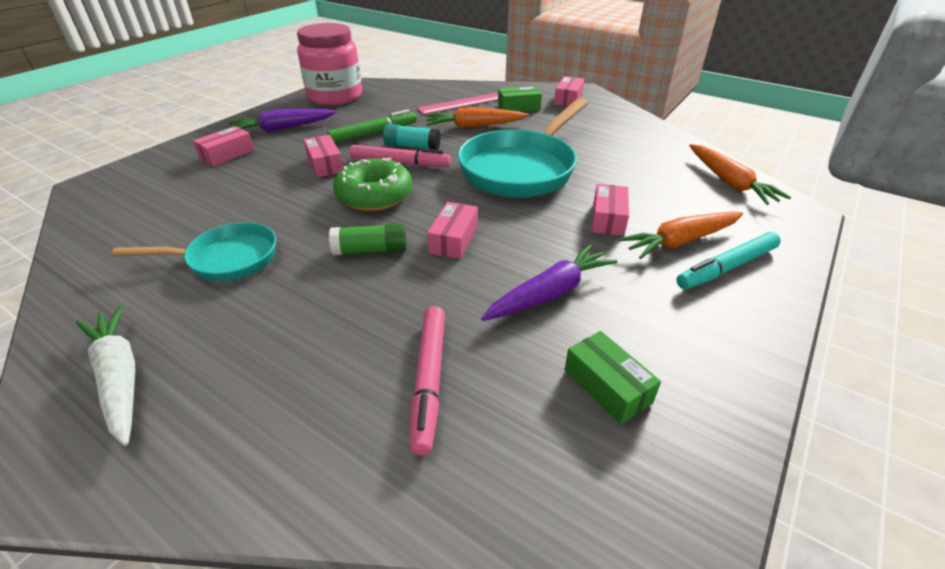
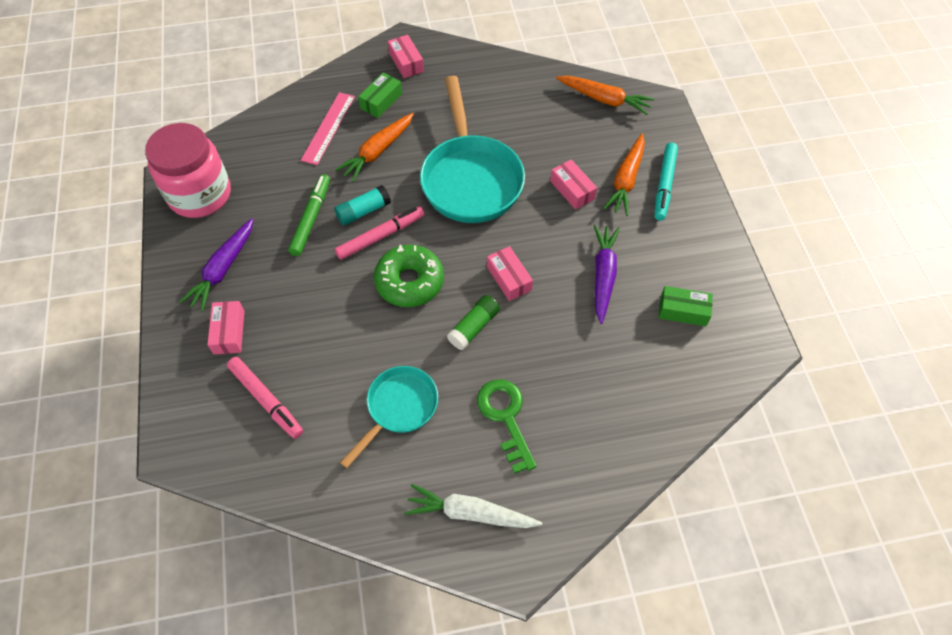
camera: 45 degrees left, 20 degrees up
(280, 330) = (505, 417): none -> green key
(325, 164) = (327, 280): pink box -> none
(429, 380) = (611, 376): pink marker -> pink marker (266, 400)

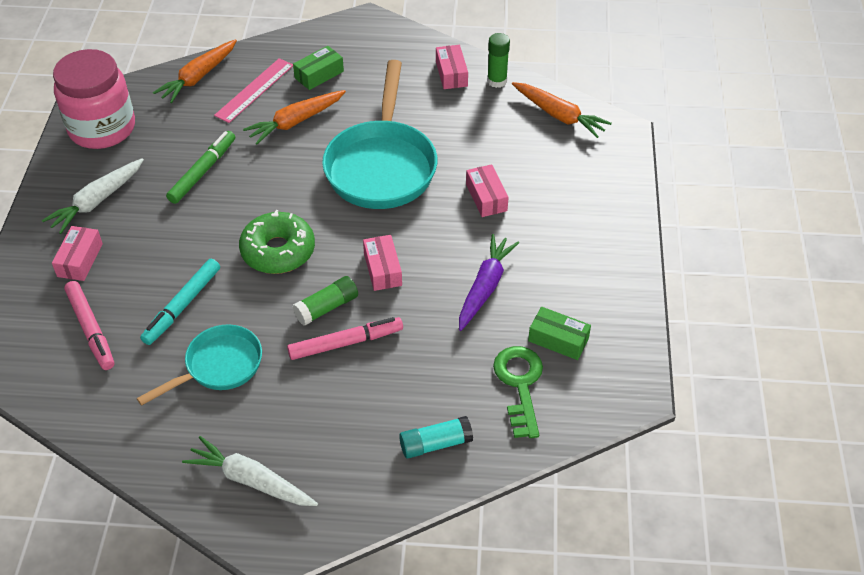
camera: 15 degrees right, 10 degrees down
(223, 269) = (97, 201): purple carrot -> white carrot
(363, 211) = (258, 175): turquoise glue stick -> turquoise glue stick (435, 444)
(380, 236) = (266, 202): pink marker -> pink marker (345, 343)
(406, 62) = (360, 42): pink box -> pink box (451, 74)
(505, 417) = (324, 400): green key -> green key (520, 385)
(539, 77) = (497, 81): none -> green glue stick
(626, 180) = (549, 199): orange carrot -> orange carrot (198, 77)
(664, 185) = (590, 212): turquoise marker -> turquoise marker (182, 306)

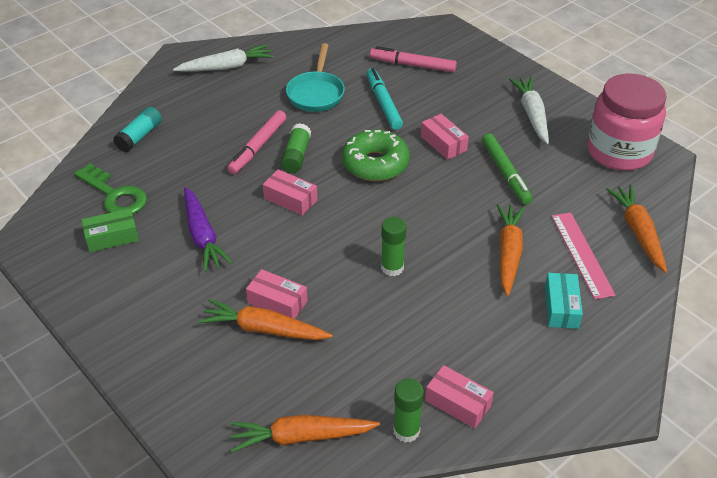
camera: 135 degrees right, 5 degrees down
(80, 260) = (480, 85): pink box -> pink box (443, 143)
(319, 75) = (561, 307): green box -> turquoise box
(382, 166) = (392, 267): turquoise pan -> green glue stick
(515, 186) = (264, 329): none -> orange carrot

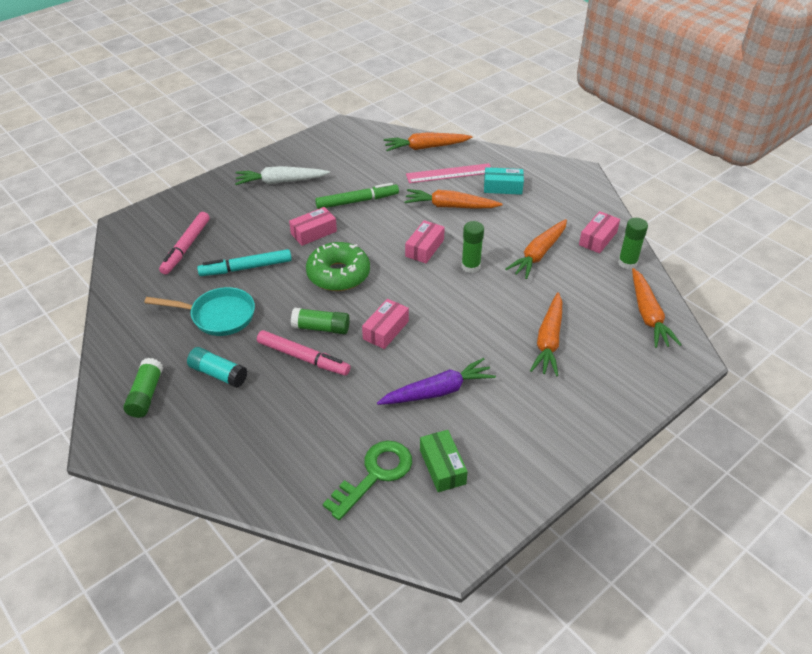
camera: 90 degrees left, 0 degrees up
(139, 137) = (270, 465): turquoise glue stick -> turquoise glue stick (218, 374)
(226, 67) = (146, 395): white carrot -> green glue stick
(277, 302) = (517, 334): pink box -> pink box (424, 248)
(419, 334) = (538, 254): none -> orange carrot
(619, 152) = (335, 145): pink jar -> none

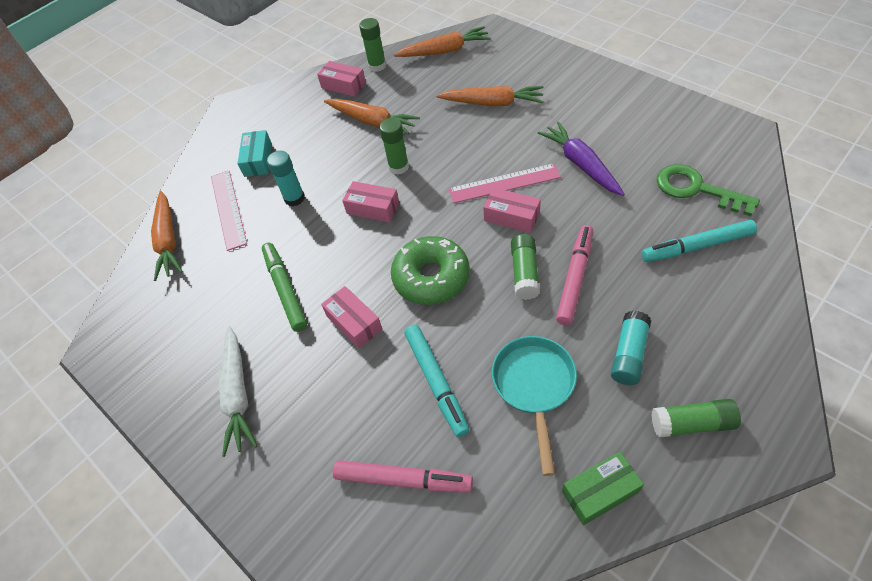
camera: 90 degrees left, 10 degrees up
(303, 451) = (697, 246): none -> turquoise marker
(429, 331) = (504, 183): none -> pink ruler
(442, 467) = (665, 148): green box -> green box (600, 492)
(450, 206) = (294, 198): orange carrot -> turquoise glue stick

